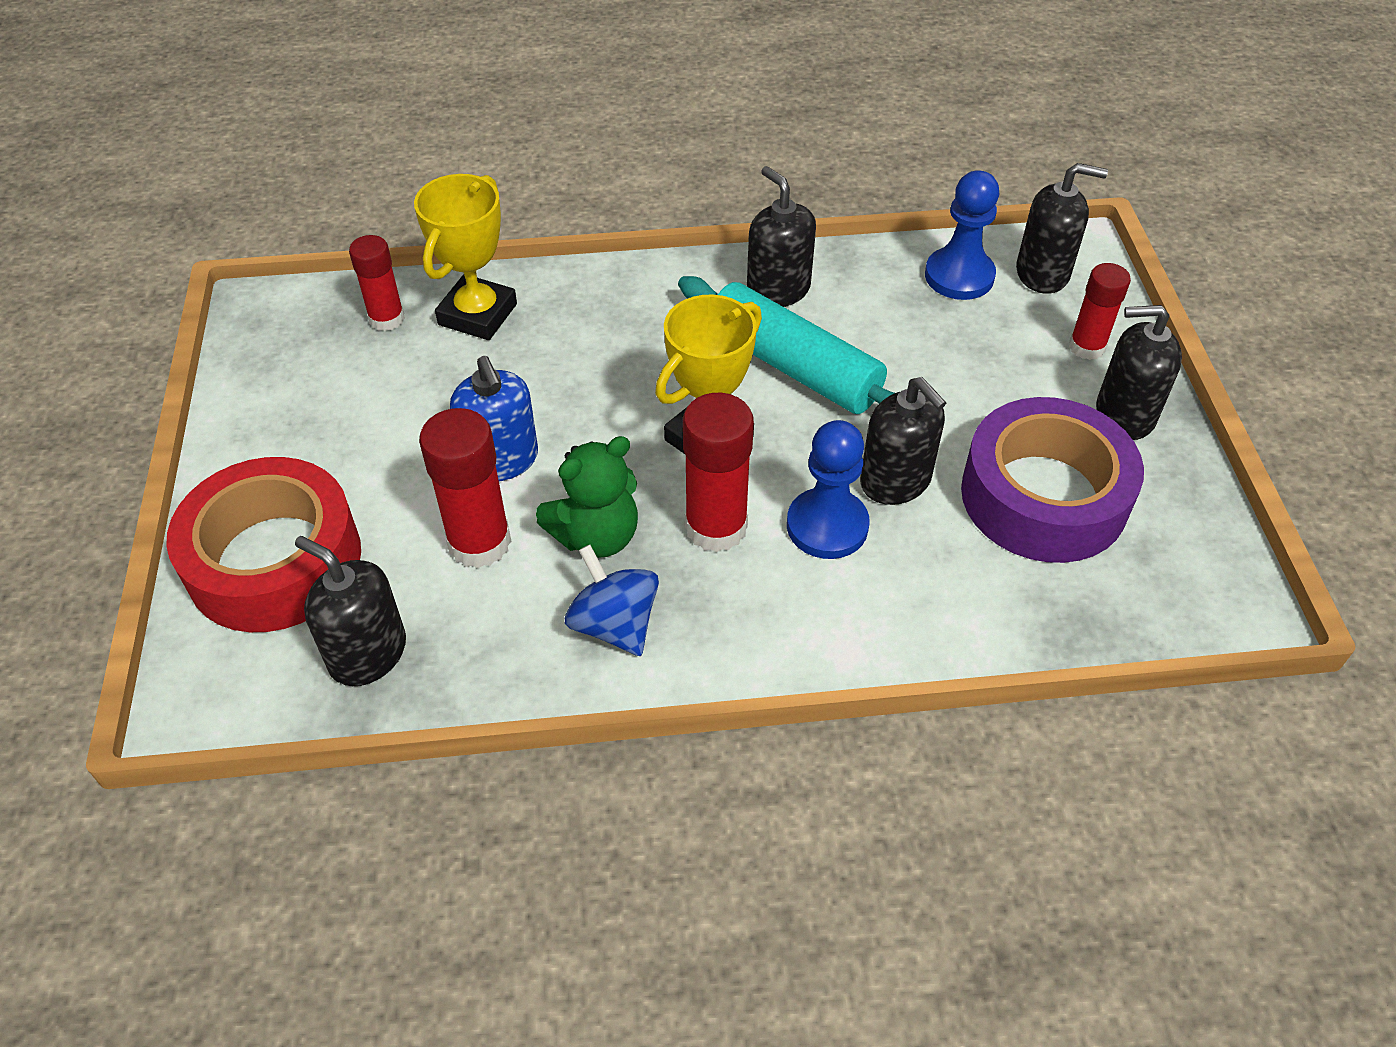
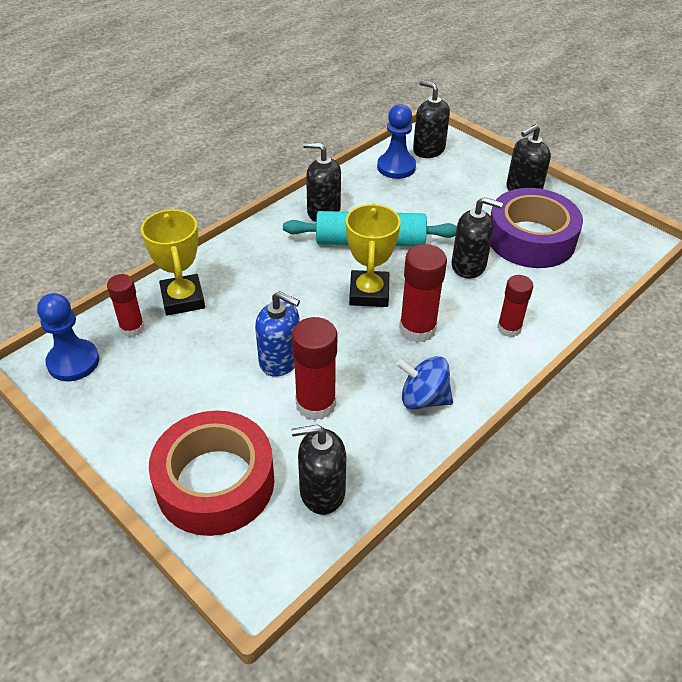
camera: 40 degrees left, 5 degrees down
(596, 536) = (368, 366): green teddy bear -> none
(827, 526) = (463, 300): blue pawn -> blue pawn (73, 362)
(1042, 273) = (428, 149): black soap dispenser -> black soap dispenser turned 105 degrees counterclockwise
(1086, 347) = (479, 171): red glue stick -> red glue stick (509, 328)

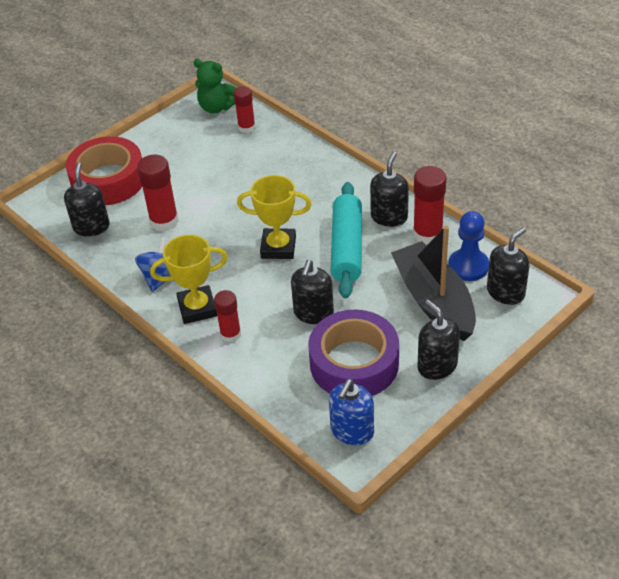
camera: 95 degrees right, 0 degrees up
(73, 362) = (216, 107): blue pawn -> green teddy bear
(183, 299) = (275, 147): yellow trophy -> yellow trophy (197, 308)
(280, 360) = (208, 201): blue soap dispenser -> blue soap dispenser (352, 431)
(417, 329) = (234, 276): red glue stick -> red glue stick (427, 234)
(443, 188) = (434, 301): none -> black boat

